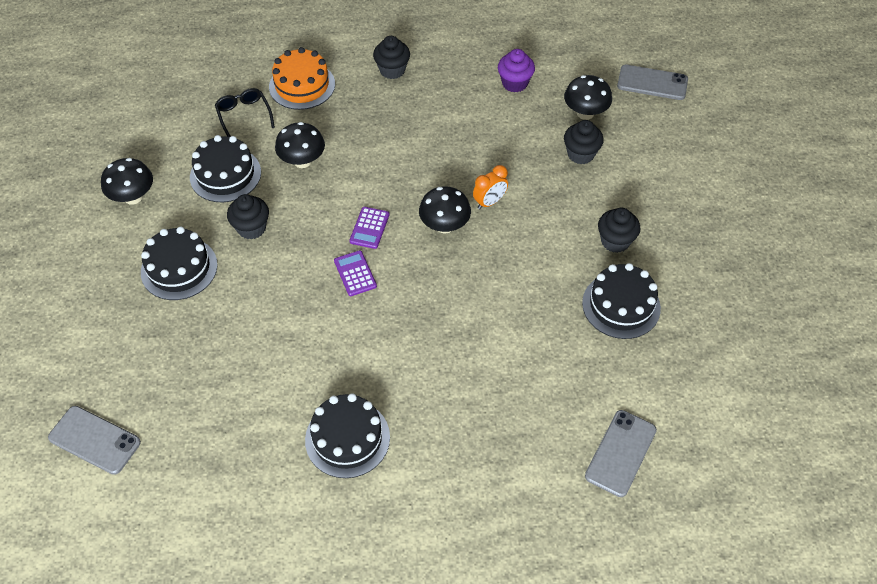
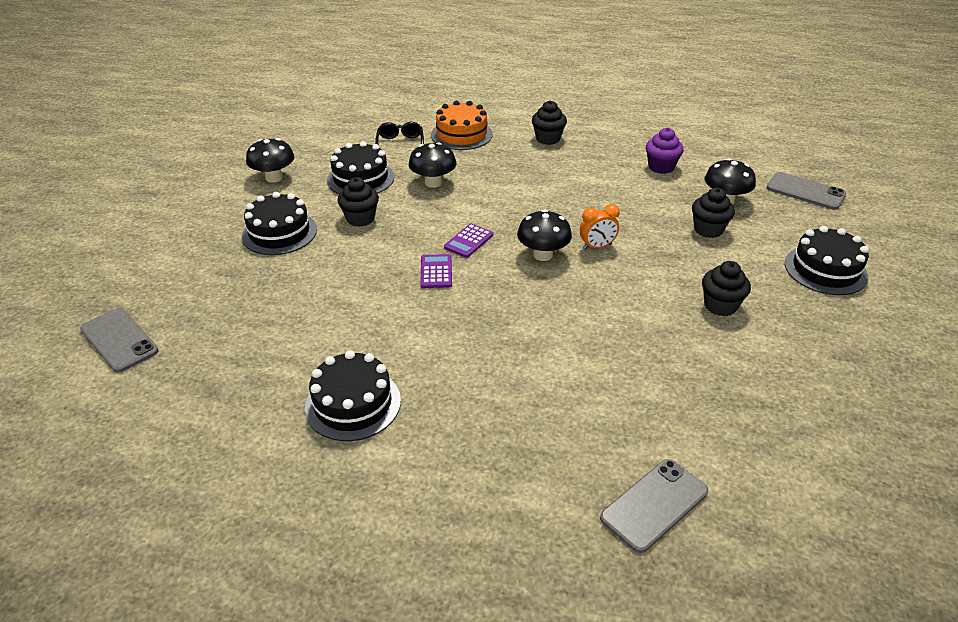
camera: 20 degrees right, 15 degrees down
(621, 305) = (707, 362): black cake -> black cake (825, 270)

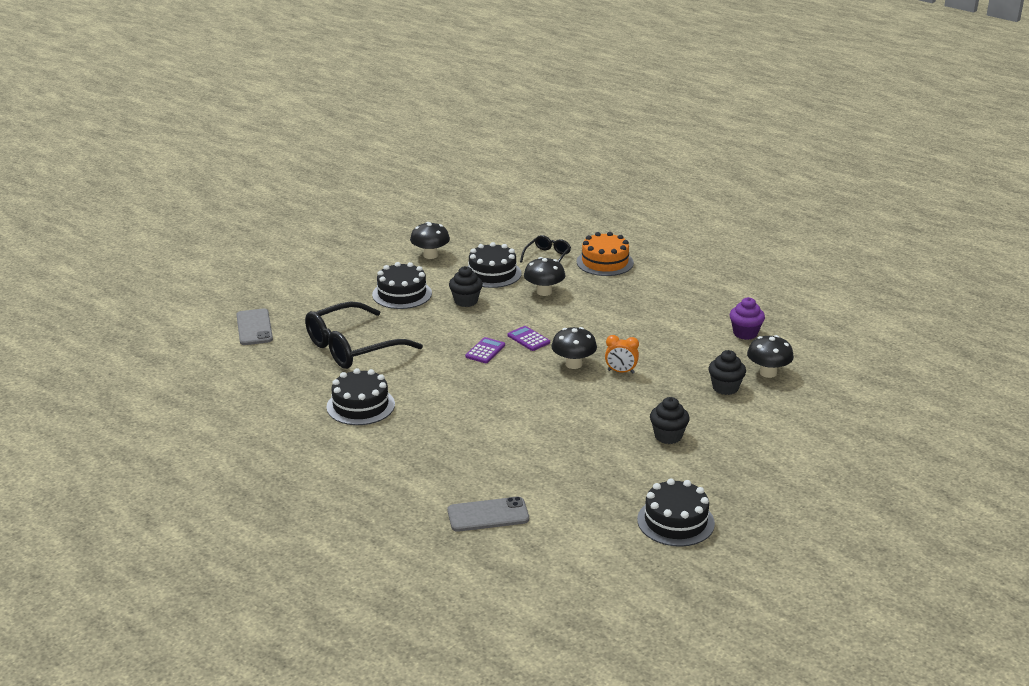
camera: 30 degrees right, 10 degrees down
(276, 322) = (353, 347): none -> black glasses
(468, 241) = (528, 339): purple calculator -> purple calculator turned 75 degrees clockwise
(548, 139) = (673, 285): black cupcake -> none
(805, 191) = (850, 388): grey phone -> none
(825, 270) = (785, 442): black cake -> black cake (675, 521)

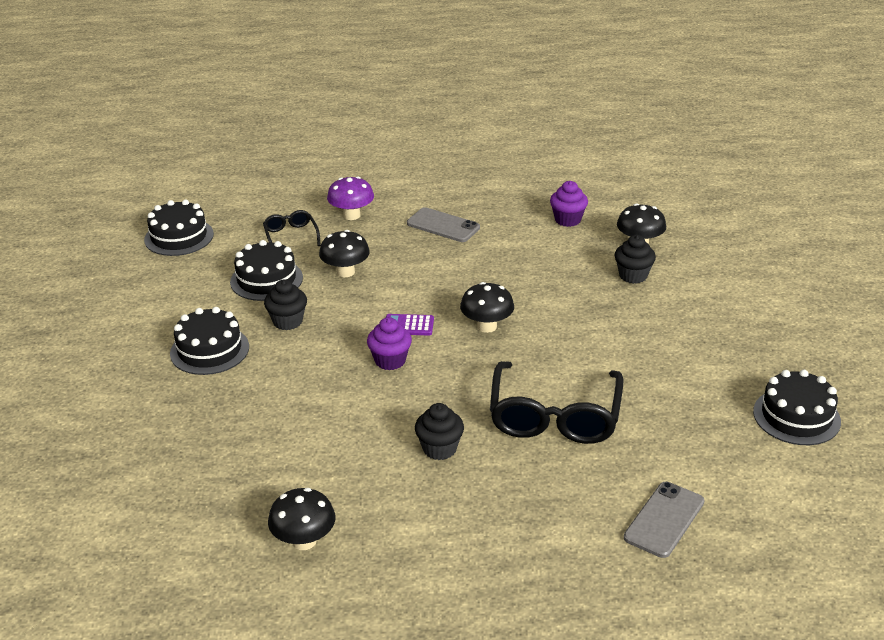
camera: 45 degrees left, 5 degrees up
(254, 327) = (102, 483): grey phone -> grey phone (443, 225)
(353, 347) = (254, 436): black glasses -> black glasses (554, 415)
(360, 406) = (368, 494): black cake -> black cake (179, 237)
(430, 255) = (171, 293): black mushroom -> black mushroom (304, 541)
(485, 351) = (390, 361): purple calculator -> purple cupcake
(605, 262) = (351, 215): orange cake -> purple mushroom
(621, 372) = (535, 310): orange clock -> none
(668, 436) = (666, 345): black cupcake -> black cupcake (439, 449)

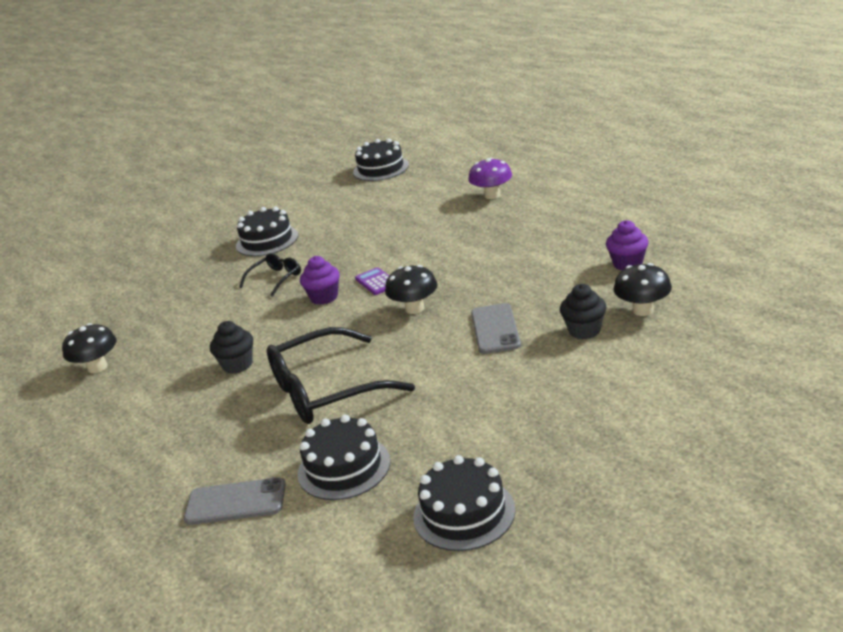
camera: 60 degrees right, 5 degrees down
(266, 280) = (368, 214): black cake -> black cake (344, 467)
(287, 321) = (328, 244): black cupcake -> none
(291, 236) = (433, 193): black glasses -> black glasses (275, 279)
(345, 272) = (415, 230): black mushroom -> none
(443, 225) = (532, 227): grey phone -> grey phone (495, 329)

